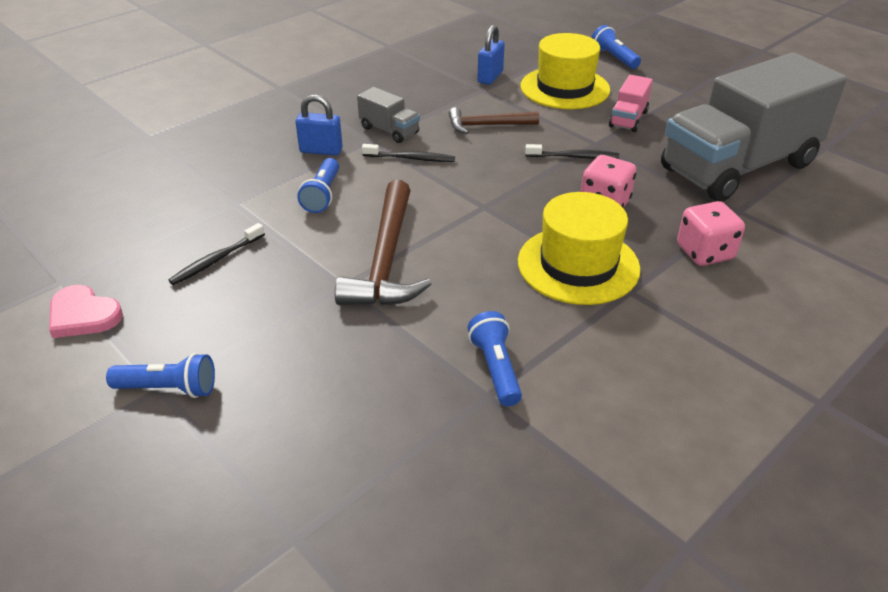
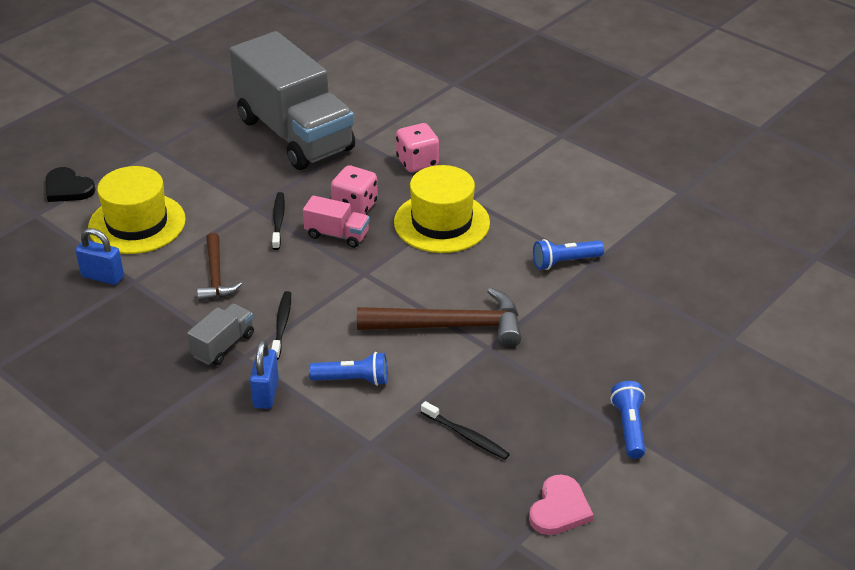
camera: 95 degrees left, 0 degrees up
(614, 58) = (68, 188): blue flashlight -> black heart
(628, 119) = (207, 186): pink truck -> pink truck (337, 235)

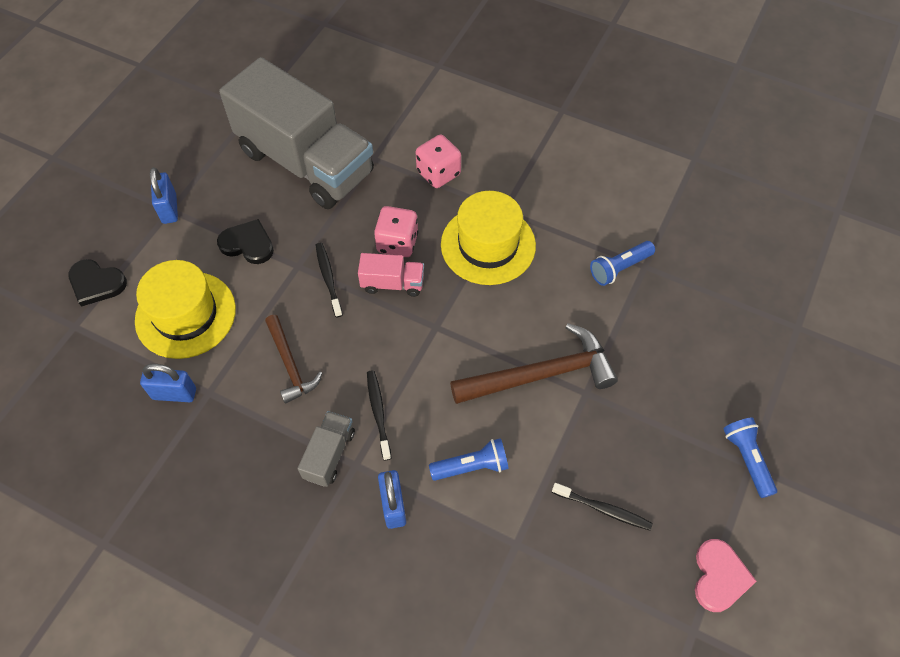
camera: 15 degrees left, 20 degrees up
(155, 147) = (169, 209): none -> blue padlock
(215, 184) = (248, 244): none -> black heart

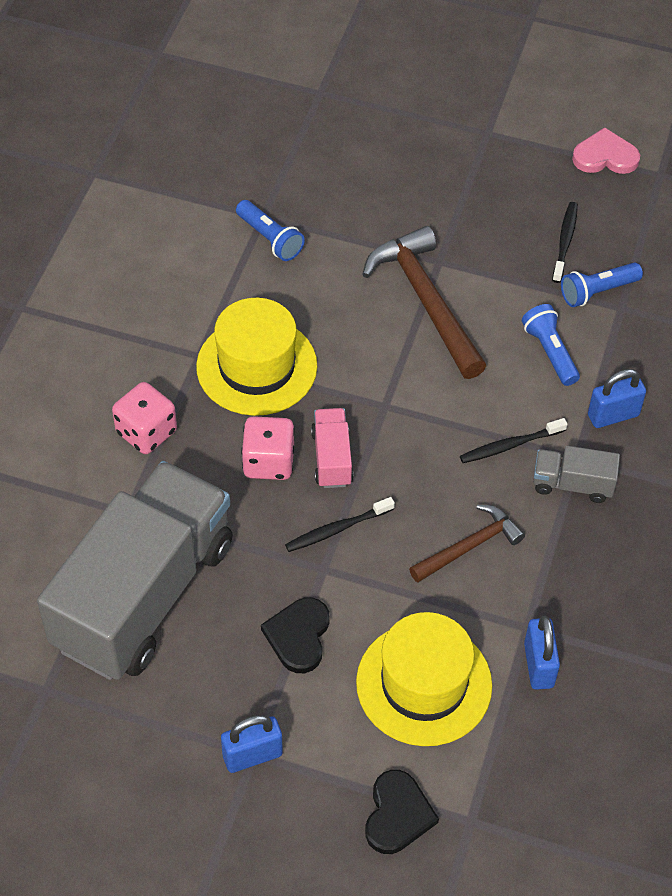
camera: 100 degrees left, 5 degrees down
(746, 459) = (481, 135): blue flashlight -> blue flashlight (597, 292)

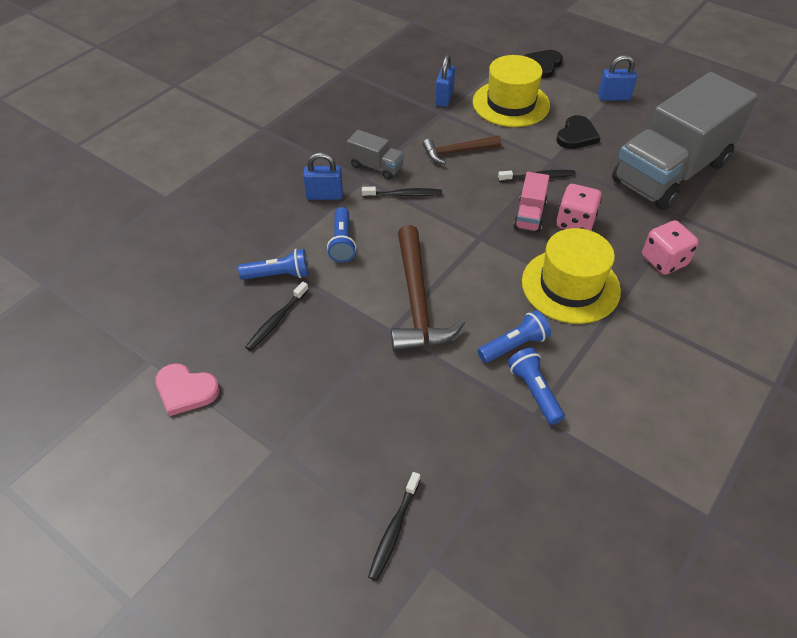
camera: 160 degrees left, 5 degrees down
(303, 279) = (514, 345): none -> blue flashlight
(358, 103) = (394, 529): none -> black toothbrush

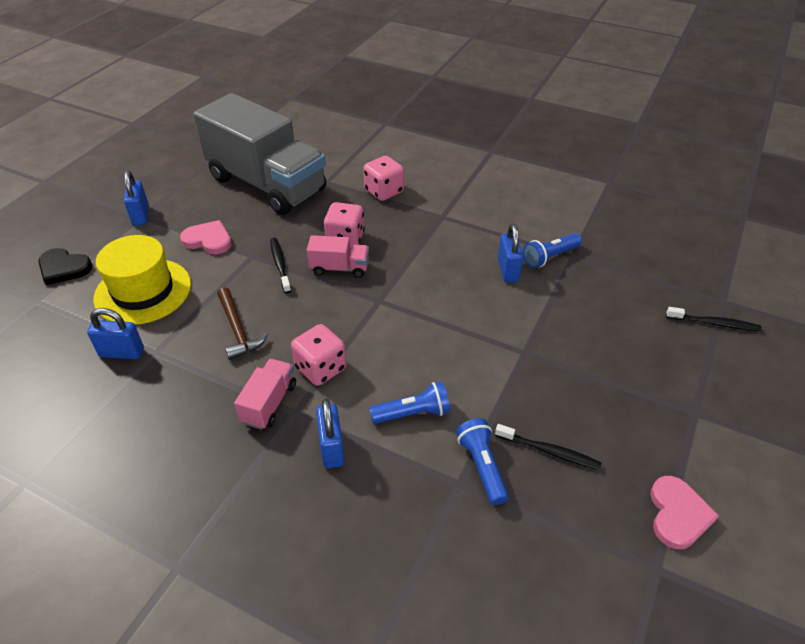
camera: 100 degrees left, 5 degrees down
(376, 167) = (269, 403): grey truck -> pink truck
(404, 195) = (321, 368): black toothbrush -> pink dice
(417, 301) = (480, 337): brown hammer -> none
(514, 345) = (508, 270): blue flashlight -> blue padlock
(570, 286) = (428, 240): yellow hat -> none
(576, 135) = (208, 240): black heart -> pink heart

